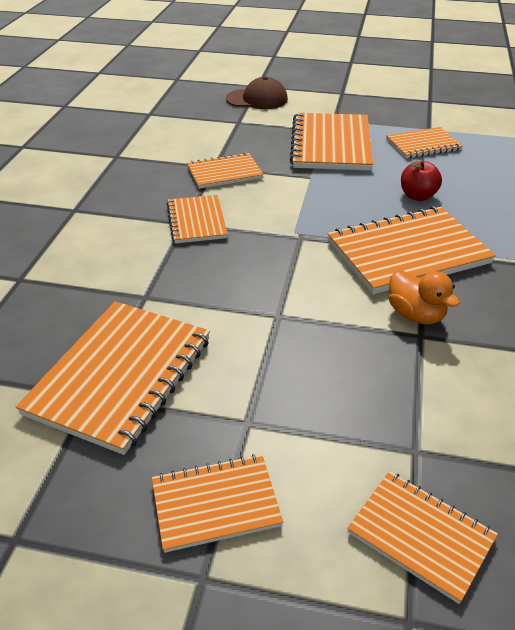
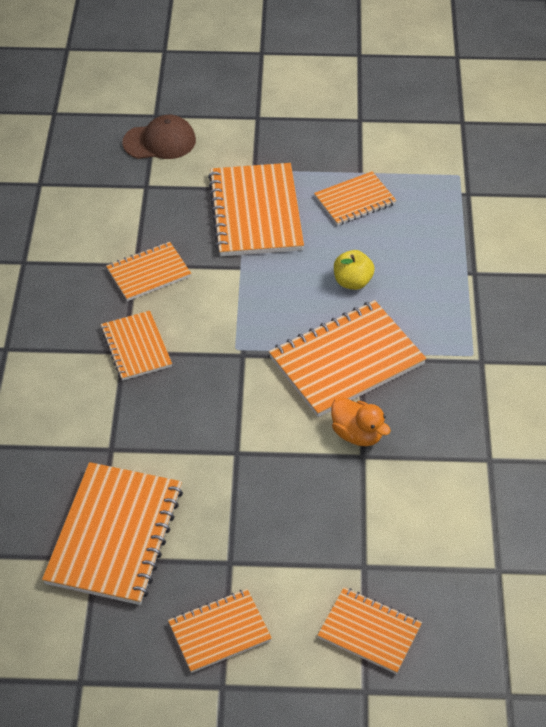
camera: 10 degrees left, 10 degrees up
(417, 196) = (352, 282): red apple -> yellow apple

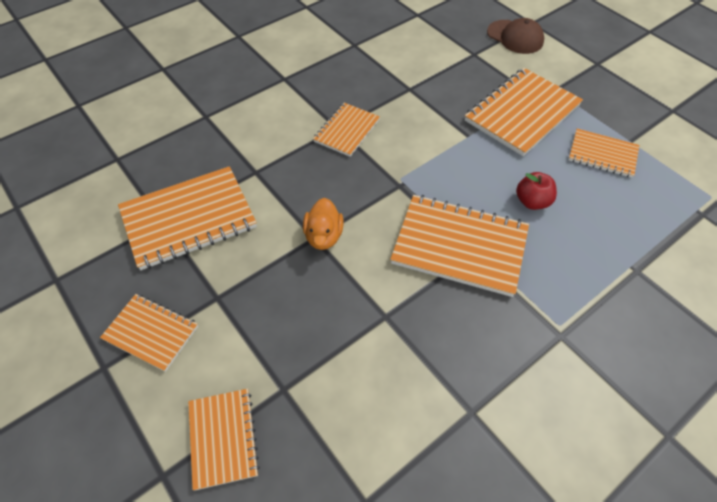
camera: 50 degrees right, 5 degrees up
(149, 273) = (410, 98): orange notebook -> none
(352, 282) = (532, 201): yellow apple -> red apple
(357, 434) = (401, 299): orange duck -> orange duck (323, 236)

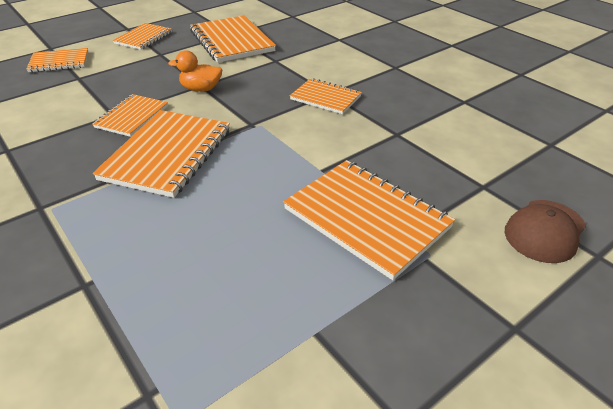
camera: 90 degrees right, 15 degrees down
(532, 201) = (212, 209): red apple -> none
(602, 154) = (286, 290): orange notebook -> orange notebook (132, 117)

